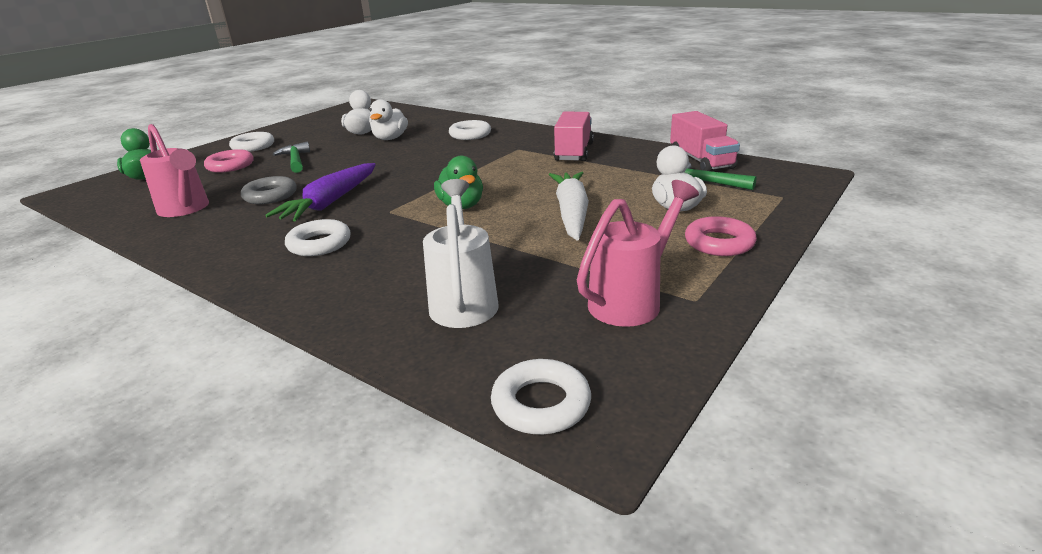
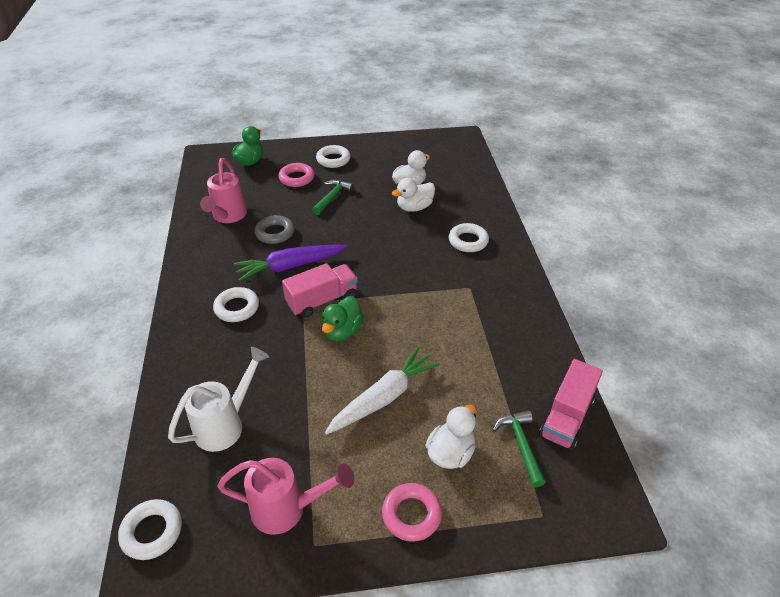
camera: 45 degrees right, 15 degrees up
(574, 152) = (497, 324): pink truck -> pink truck (322, 300)

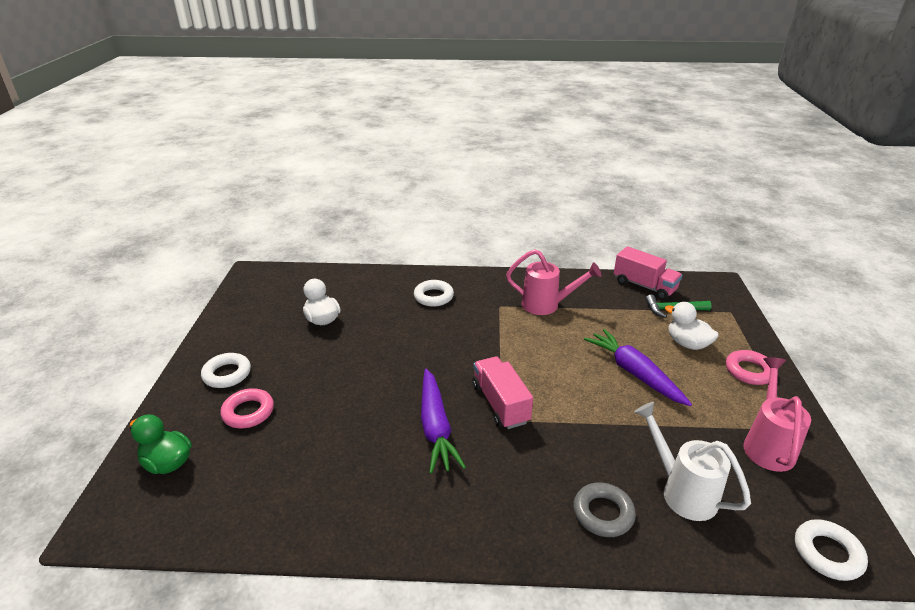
camera: 80 degrees left, 10 degrees down
(228, 217) = (303, 491): pink watering can -> pink watering can (547, 305)
(237, 308) = (501, 481): white ring -> none
(275, 233) = (363, 439): grey ring -> grey ring (603, 513)
(332, 197) = (312, 381): green hammer -> none
(342, 331) = (549, 392): green duck -> none
(383, 397) = (634, 373): white carrot -> purple carrot
(414, 207) = (365, 321): white duck -> none

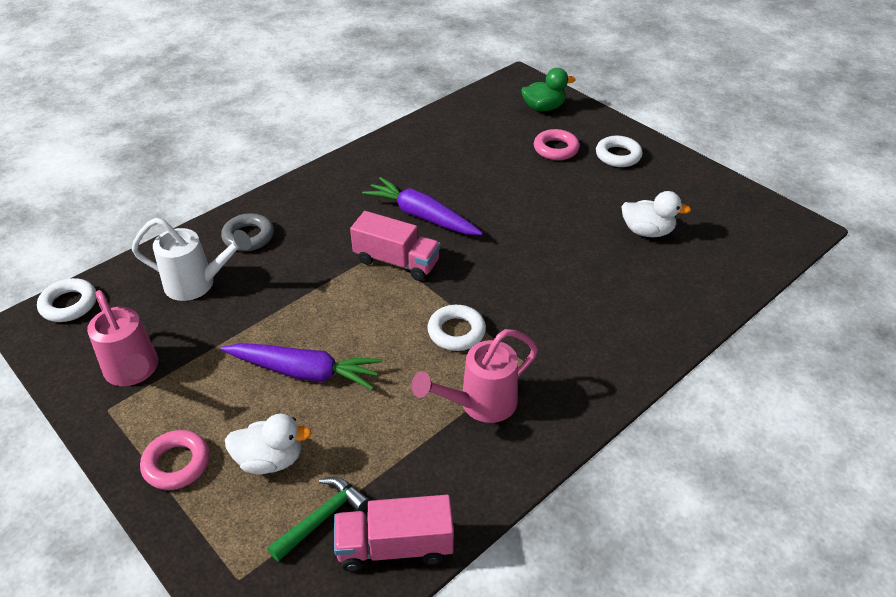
camera: 135 degrees right, 10 degrees up
(433, 297) = (605, 326): white ring -> white ring (456, 332)

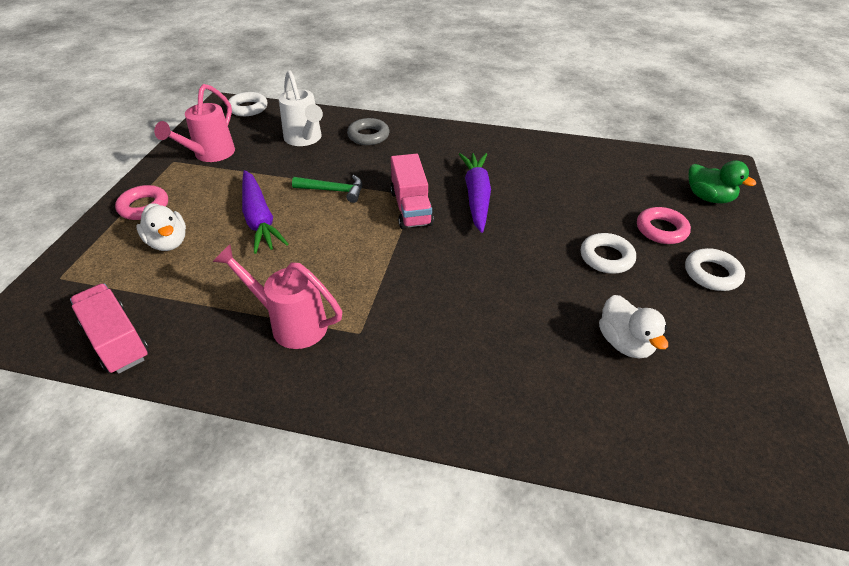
camera: 55 degrees right, 0 degrees up
(322, 518) = (128, 291): green hammer -> green hammer (334, 191)
(456, 332) = (362, 274): white ring -> white ring (606, 257)

